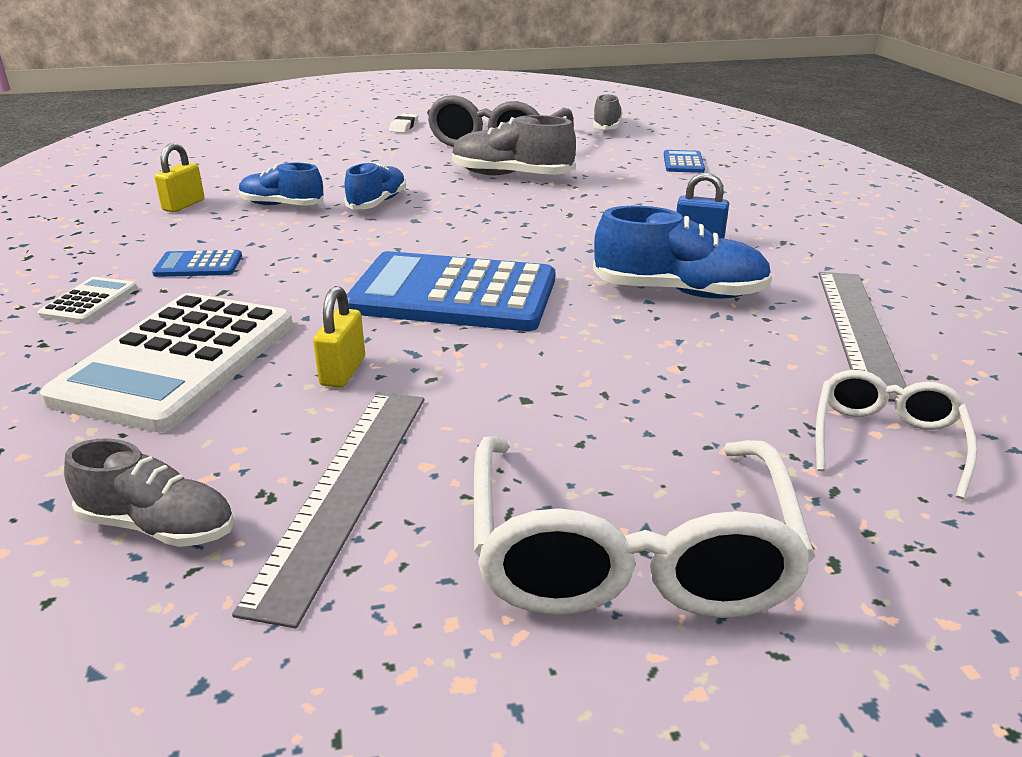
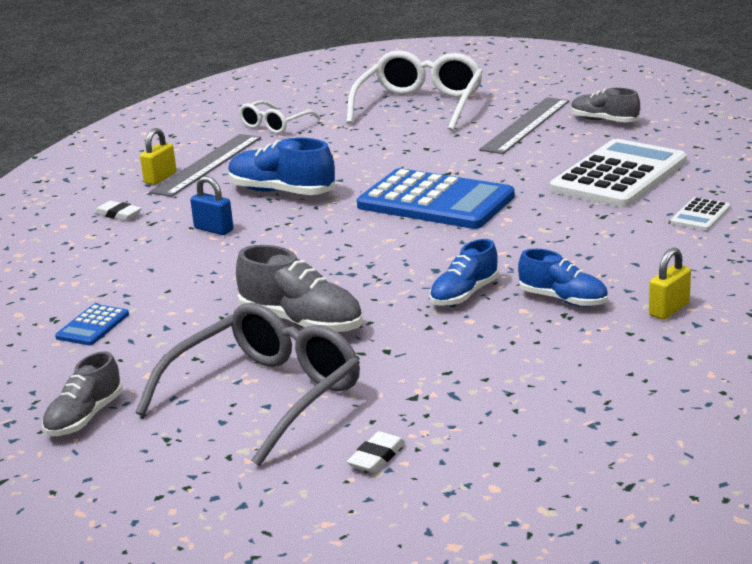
camera: 160 degrees left, 5 degrees down
(198, 265) = (628, 238): blue calculator -> none
(343, 371) = (520, 165): yellow padlock -> yellow padlock (160, 178)
(842, 247) = (118, 214): none -> white eraser

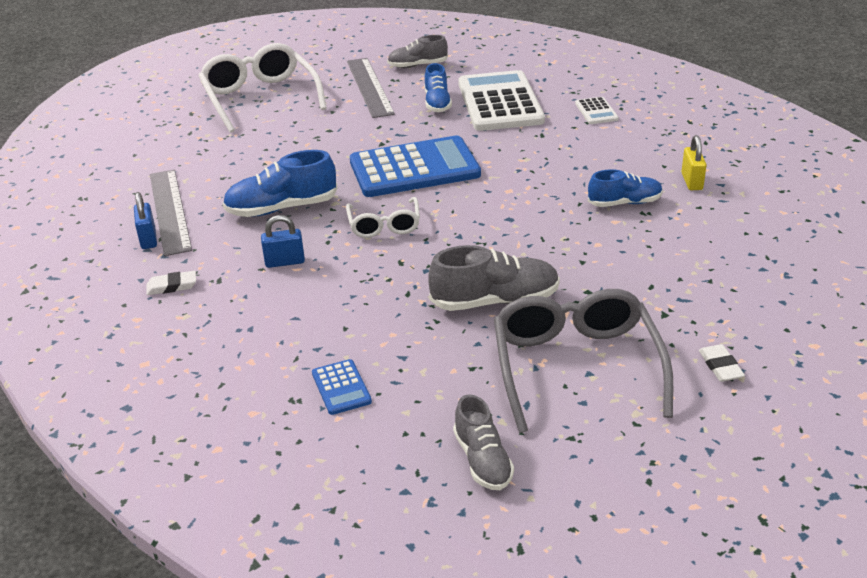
camera: 45 degrees left, 10 degrees up
(160, 178) = (148, 239): yellow padlock -> blue padlock
(274, 125) = (165, 155): white glasses -> white glasses (384, 225)
(464, 294) = (561, 228): blue shoe -> blue shoe (437, 103)

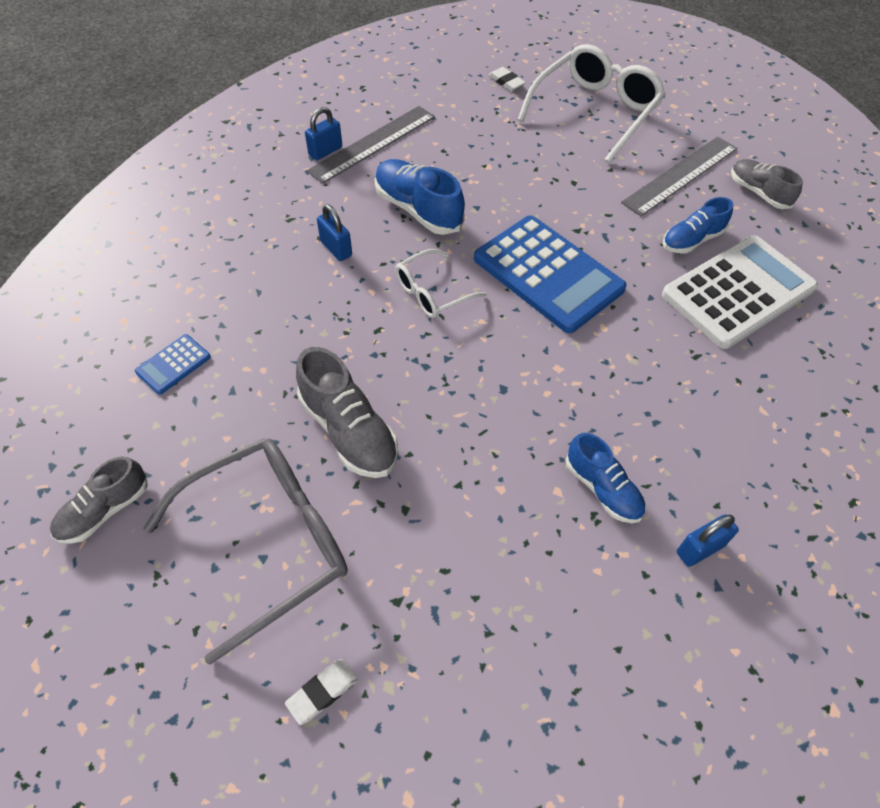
camera: 60 degrees right, 20 degrees up
(172, 286) = (268, 195): white eraser -> white eraser (506, 82)
(596, 111) = (793, 390): white calculator -> none
(692, 182) = (700, 549): yellow padlock -> blue padlock

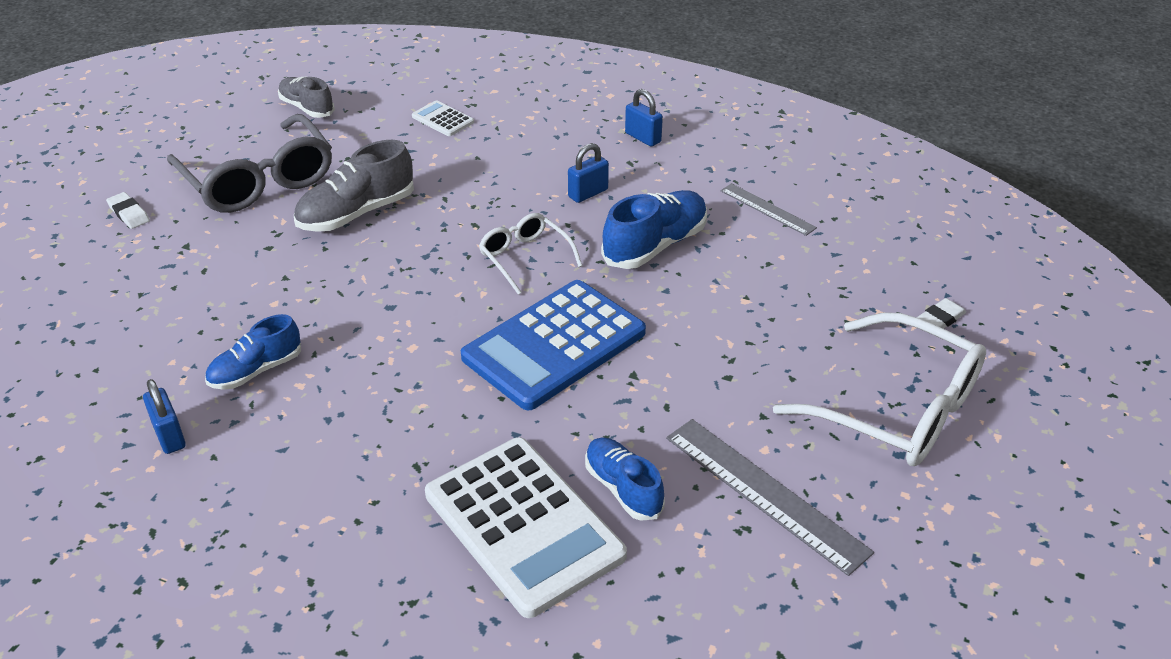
camera: 90 degrees right, 15 degrees down
(173, 364) = (443, 119): blue calculator -> white calculator
(325, 151) = (745, 177): blue padlock -> blue padlock (643, 138)
(373, 144) = (767, 209): grey ruler -> grey ruler, size x0.59
(758, 193) = (740, 587): grey shoe -> none

